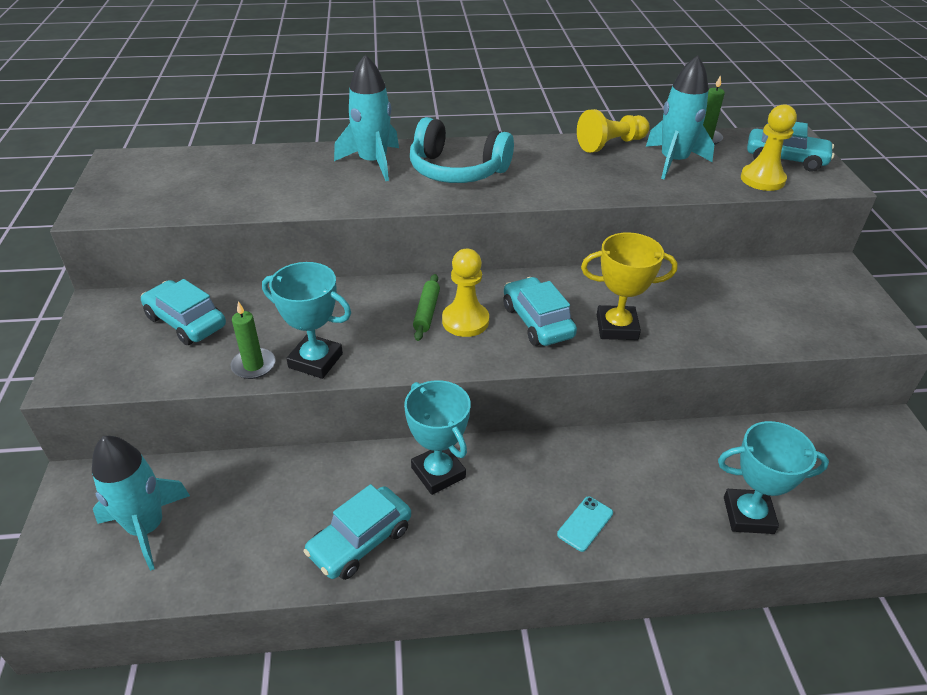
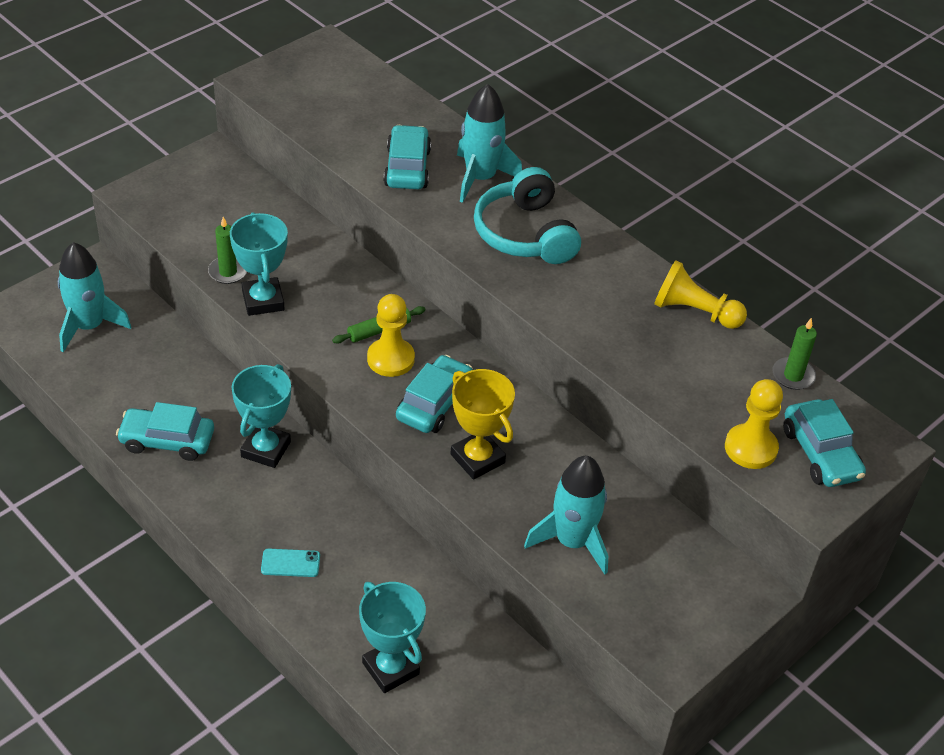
camera: 50 degrees right, 5 degrees up
(186, 322) = (238, 208): turquoise car -> turquoise car (407, 168)
(673, 162) = (711, 369): turquoise rocket -> turquoise rocket (572, 541)

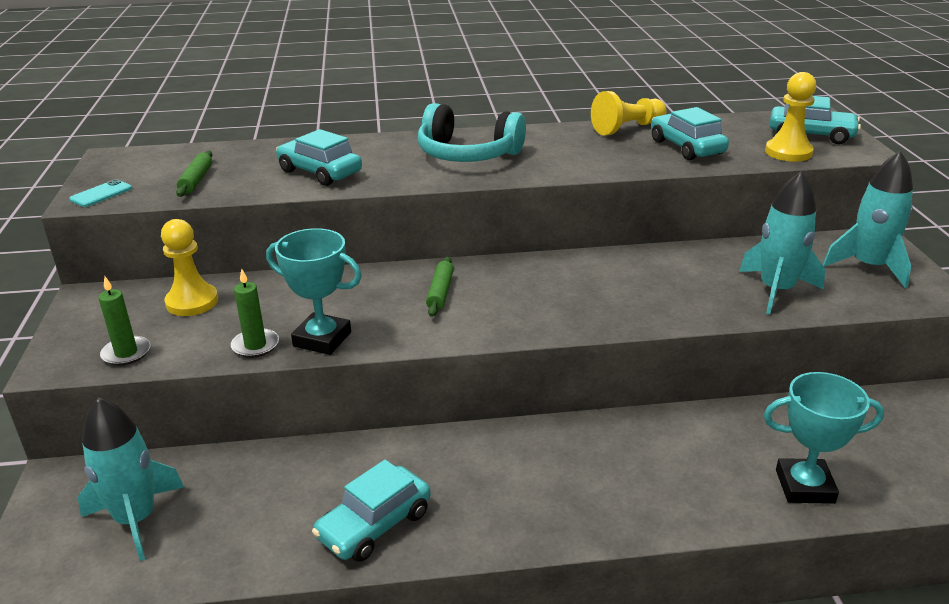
camera: 50 degrees left, 15 degrees down
(266, 449) = (458, 456): turquoise trophy -> none
(290, 563) = (624, 500): turquoise phone -> turquoise phone (101, 194)
(331, 113) = (196, 180): none -> green rolling pin
(390, 359) = (482, 299): yellow pawn -> yellow pawn (192, 302)
(434, 403) = (559, 297): turquoise car -> turquoise car (686, 147)
(477, 458) = (645, 299): yellow trophy -> none
(480, 178) = (379, 150): turquoise rocket -> turquoise rocket (868, 266)
(793, 375) = (725, 120): green candle -> green candle (126, 353)

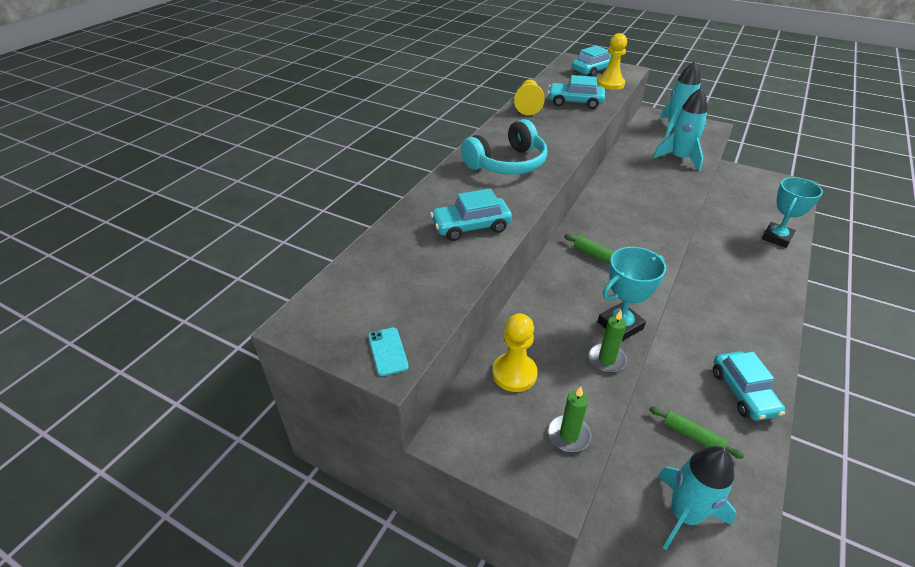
camera: 55 degrees left, 10 degrees up
(196, 180) = (418, 288): green rolling pin -> green rolling pin (692, 436)

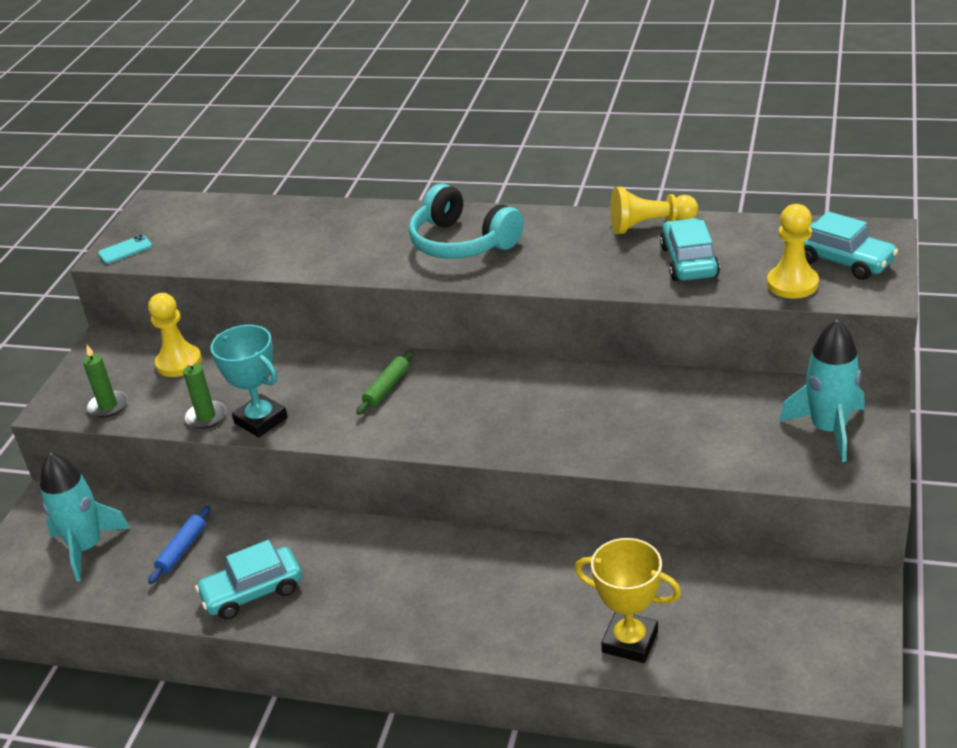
camera: 80 degrees right, 5 degrees down
(471, 226) = (315, 248): turquoise car -> none
(679, 158) = (703, 441): turquoise rocket -> none
(692, 436) = (182, 550): green rolling pin -> blue rolling pin
(776, 238) = (630, 641): turquoise trophy -> yellow trophy

